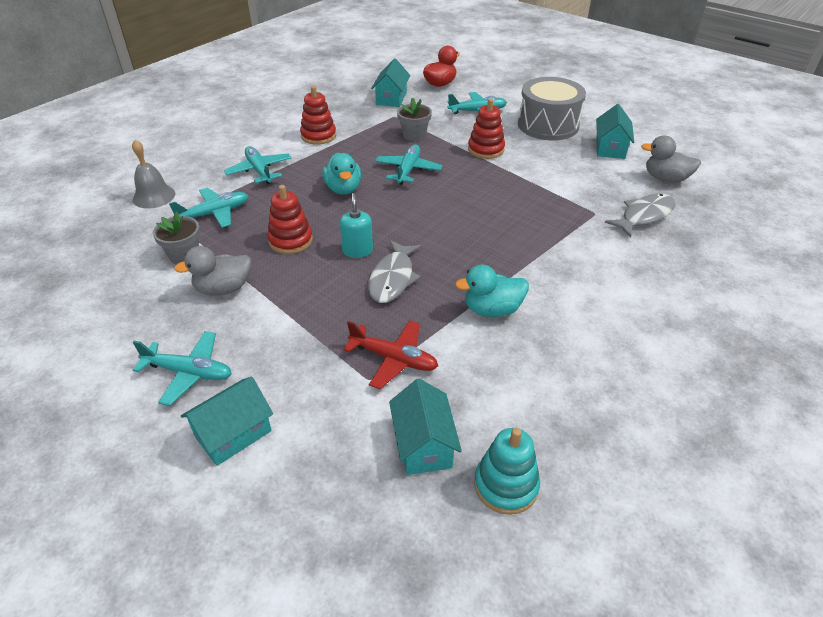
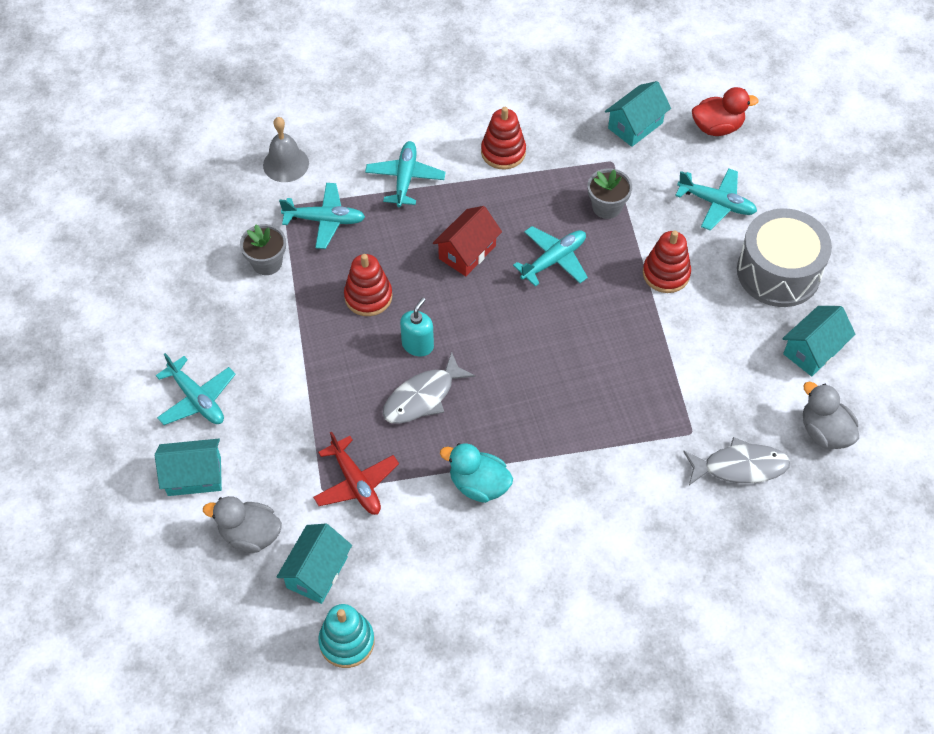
camera: 35 degrees right, 15 degrees up
(223, 289) = (275, 323): grey duck -> grey duck (250, 535)
(343, 189) = (467, 252): turquoise duck -> red house

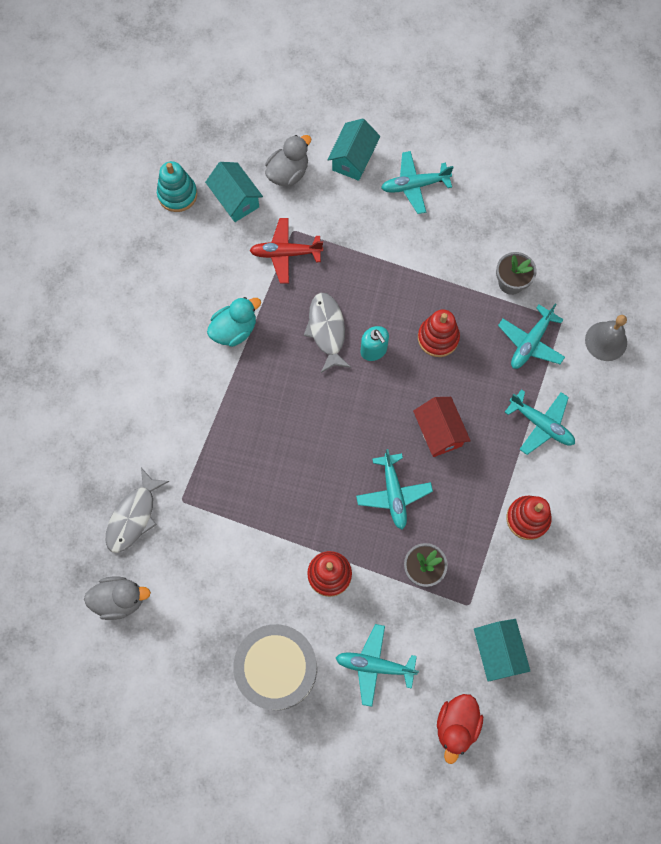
camera: 120 degrees right, 15 degrees up
(716, 203) = (374, 665): turquoise plane -> turquoise plane turned 45 degrees clockwise
(813, 350) = (191, 643): turquoise house -> none

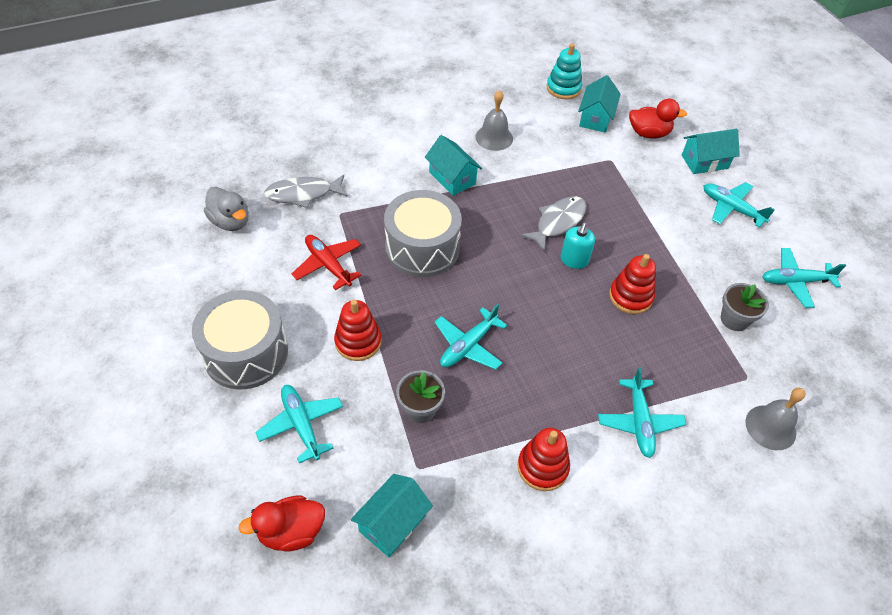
camera: 50 degrees right, 20 degrees down
(191, 304) = (494, 137): none -> grey bell
(213, 376) = (452, 178): none -> turquoise house
(234, 330) = (500, 170): turquoise duck -> none
(272, 458) = (422, 248): none -> grey drum
(285, 253) = (589, 165): red plane -> red plane (328, 265)
(288, 173) = (648, 133): grey duck -> red duck
(439, 432) = (553, 346): red house -> none
(530, 343) = (701, 366): turquoise plane -> turquoise plane (795, 282)

